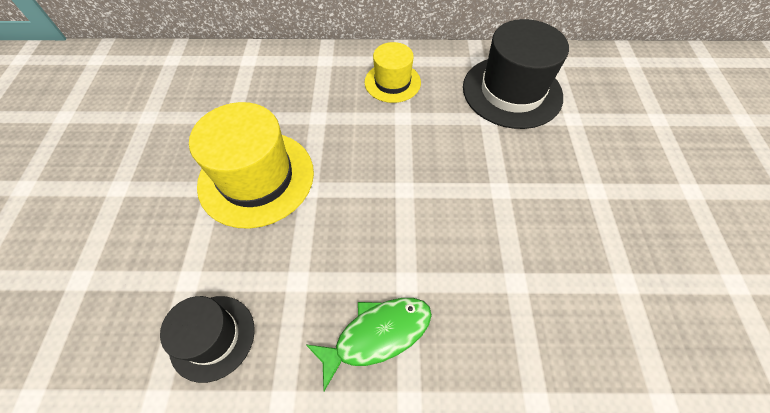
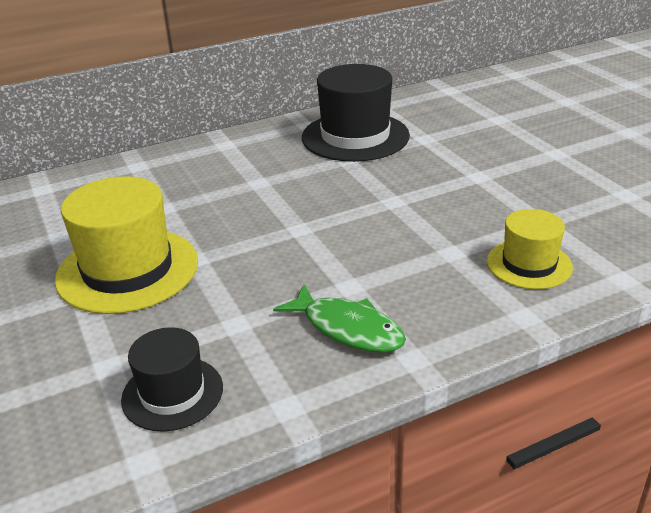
camera: 25 degrees left, 25 degrees down
(377, 335) = (348, 328): green fish -> green fish turned 90 degrees clockwise
(392, 82) = (228, 162): yellow hat -> yellow hat (529, 264)

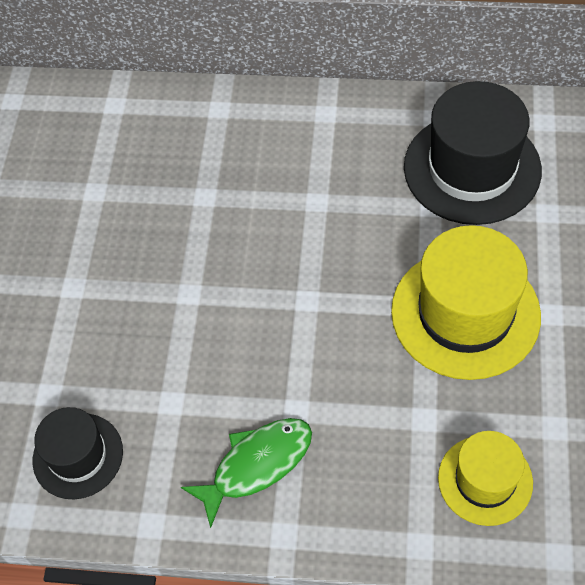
camera: 35 degrees right, 25 degrees up
(127, 270) = (125, 276): yellow hat -> yellow hat (465, 313)
(348, 328) = (256, 465): green fish -> green fish turned 105 degrees counterclockwise

